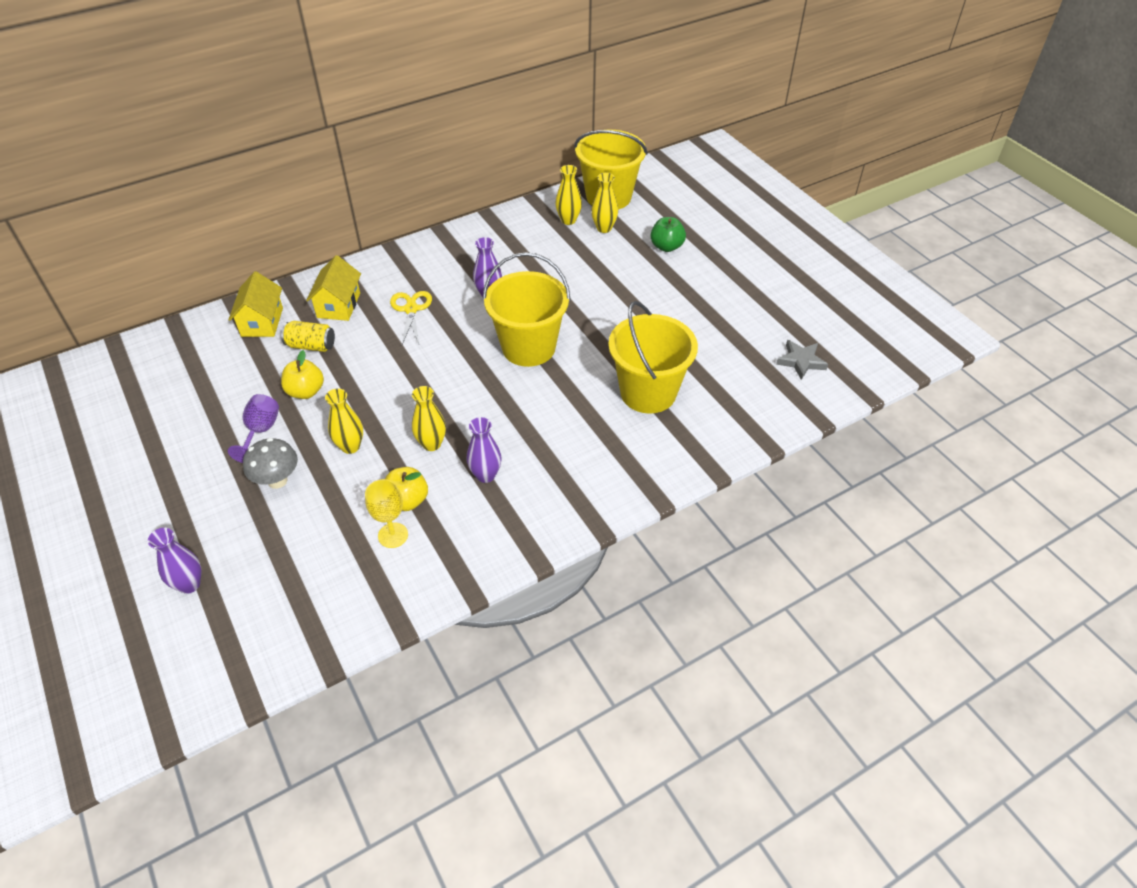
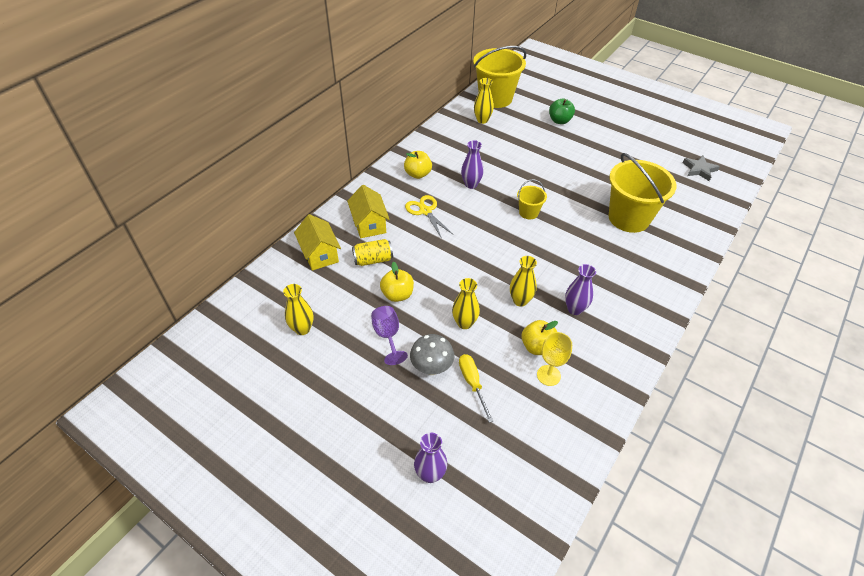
camera: 25 degrees left, 0 degrees up
(305, 512) = (472, 383): none -> yellow screwdriver
(438, 264) = (418, 174): none -> yellow apple
(528, 347) = (528, 212): yellow bucket -> yellow bucket, size x0.47
(604, 228) = (510, 119): yellow vase -> yellow vase (302, 329)

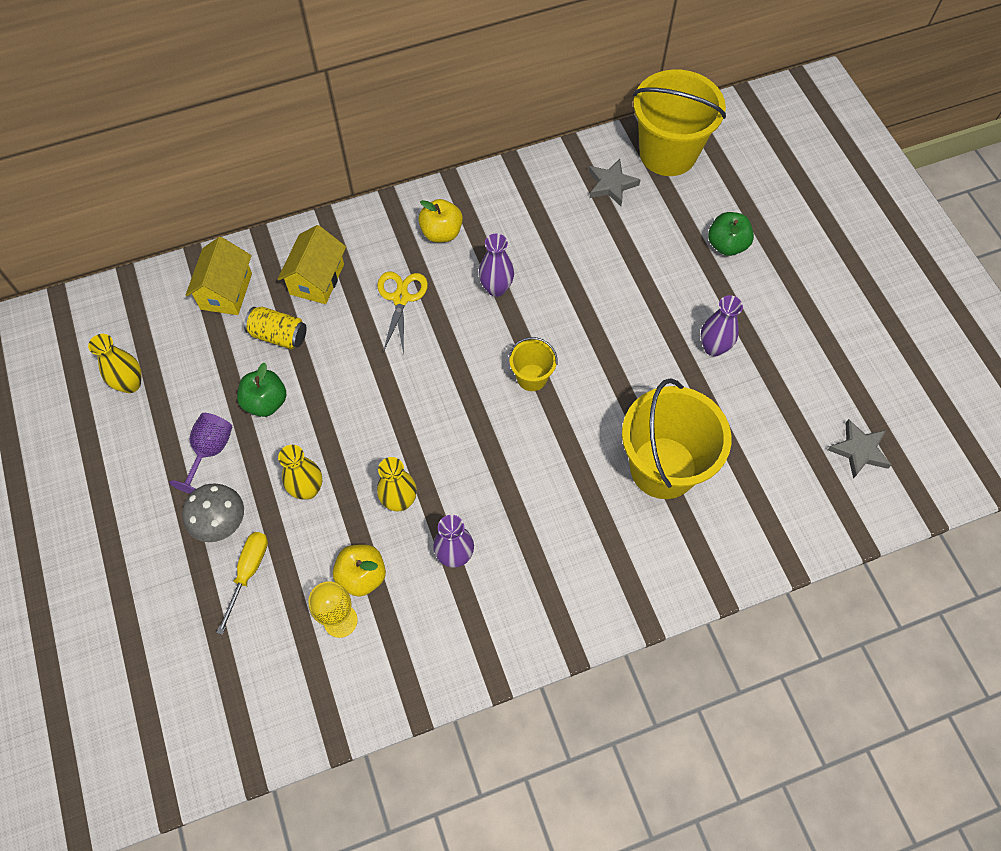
camera: 35 degrees right, 15 degrees up
(397, 295) = (266, 402): yellow apple -> green apple
(430, 474) = (116, 647): purple vase -> purple vase (713, 347)
(482, 120) = (611, 185): yellow vase -> grey star

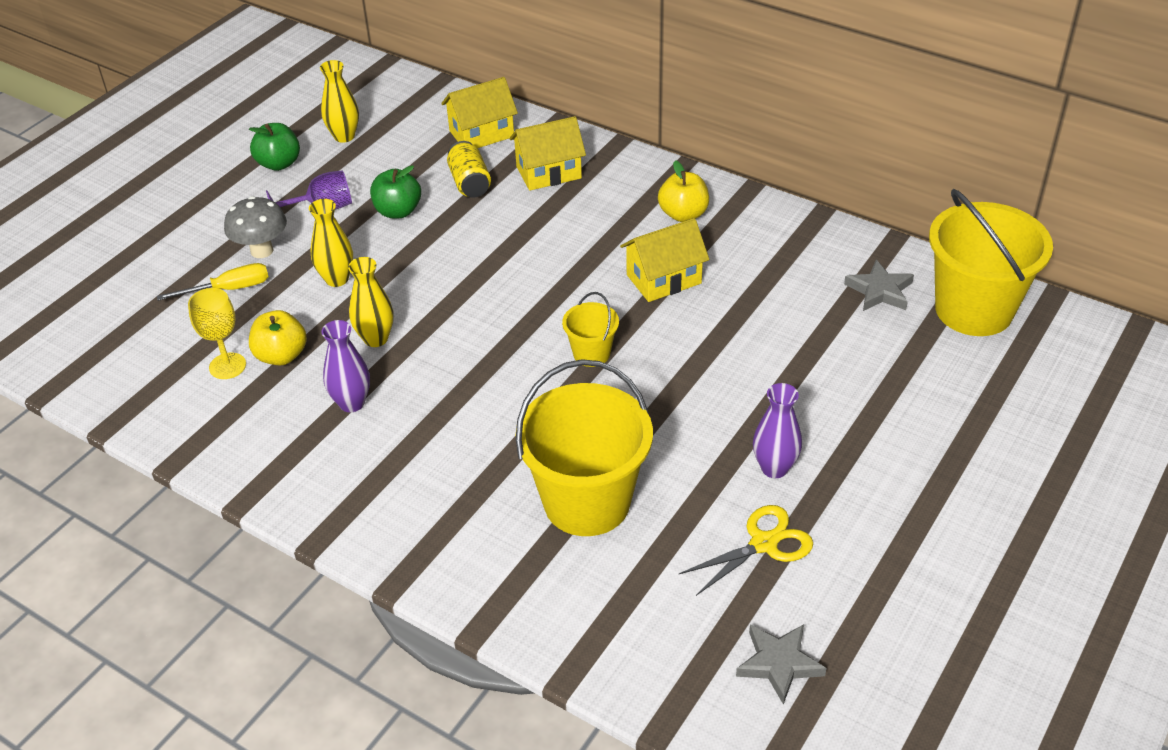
camera: 55 degrees right, 20 degrees down
(401, 298) = (584, 228): yellow scissors -> yellow scissors (764, 544)
(496, 288) = (663, 279): purple vase -> yellow house
(726, 245) = (916, 413): green apple -> green apple (279, 164)

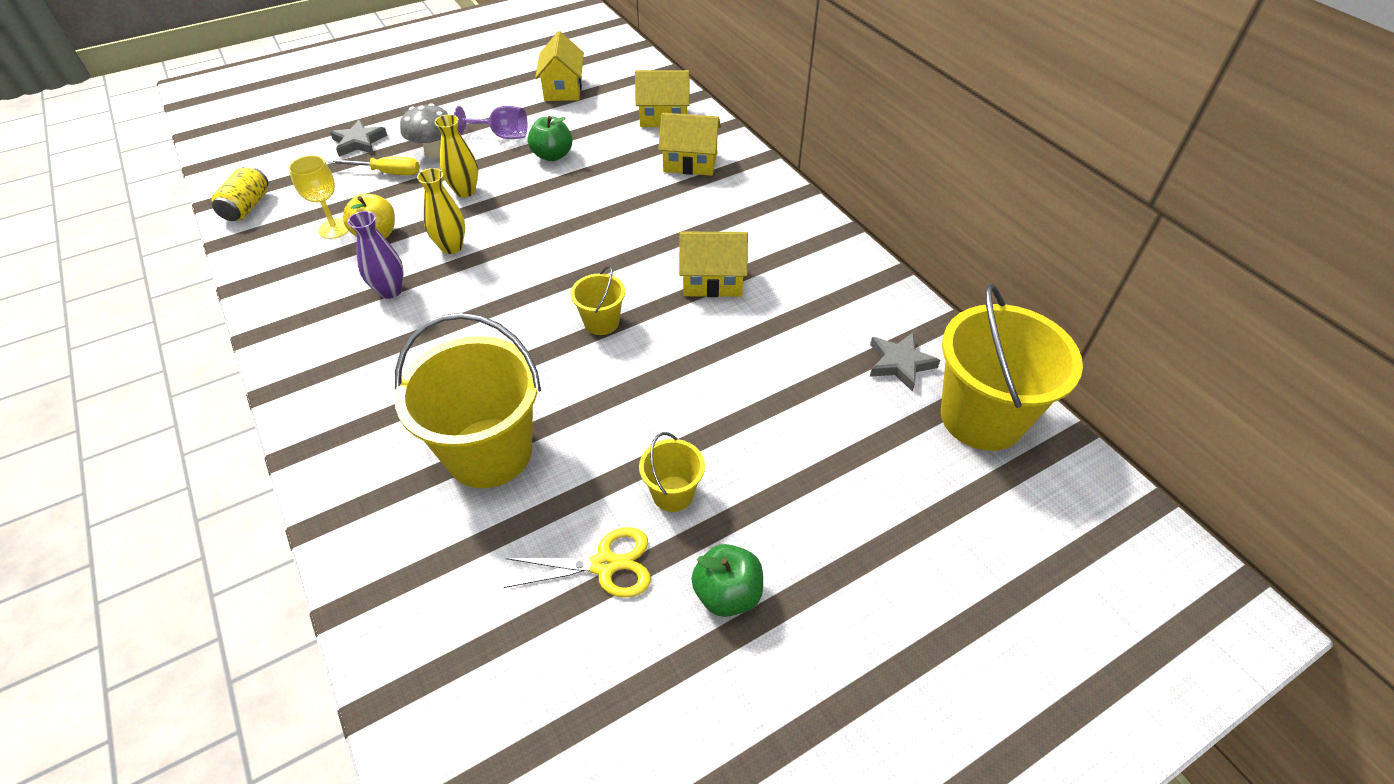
camera: 25 degrees right, 5 degrees up
(279, 164) = (501, 94): green apple -> green apple (727, 594)
(344, 136) = (563, 89): yellow vase -> yellow house
(469, 183) = (623, 151): yellow can -> yellow can (247, 207)
(683, 214) = (772, 232): yellow apple -> none
(774, 468) = (673, 493): purple vase -> yellow bucket
(779, 664) = (521, 699): grey star -> grey star (359, 142)

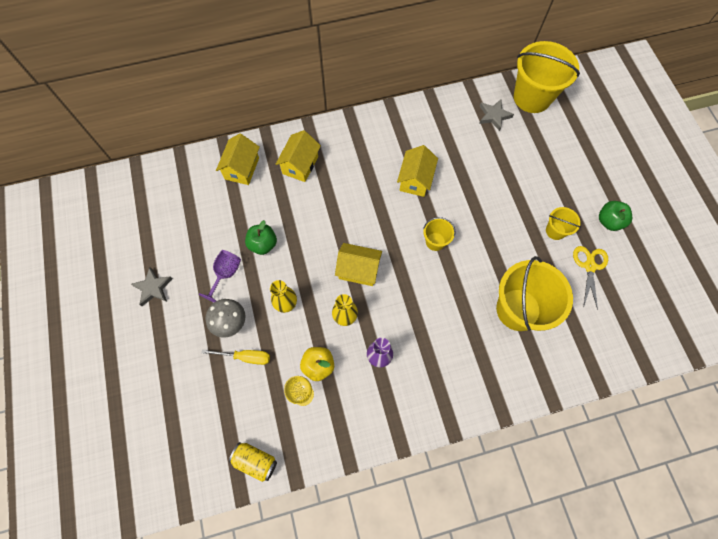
camera: 75 degrees left, 20 degrees up
(359, 142) = (196, 378): grey star -> grey star (153, 288)
(387, 173) = (245, 357): yellow screwdriver -> yellow screwdriver turned 75 degrees clockwise
(563, 89) = (178, 225): yellow house -> yellow house (358, 270)

